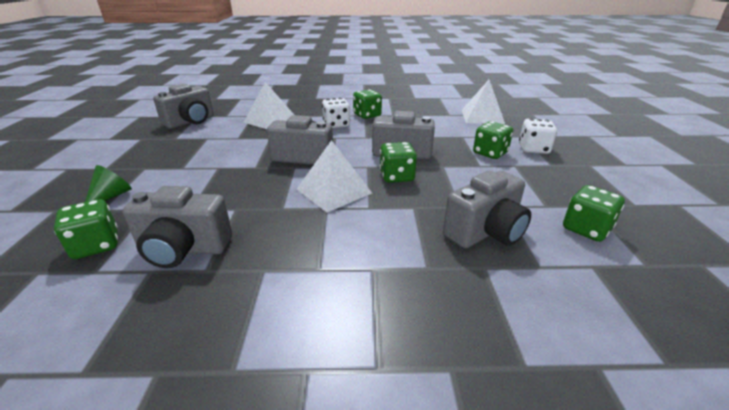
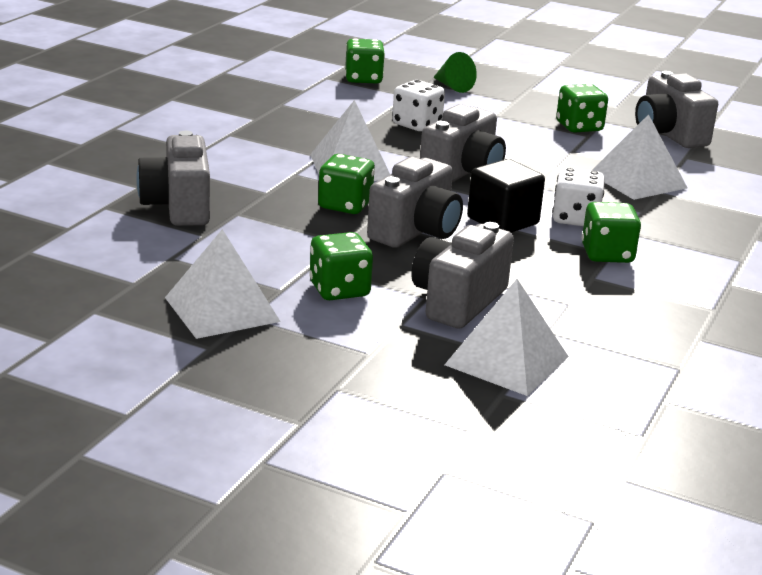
camera: 115 degrees right, 5 degrees down
(183, 249) = (320, 101): grey camera -> grey camera (458, 301)
(360, 137) = (503, 221): none -> black cube
(533, 149) = (312, 332): white dice -> white dice (417, 125)
(559, 172) = (222, 309): none -> white pyramid
(586, 229) = (107, 254): green dice -> green dice (579, 127)

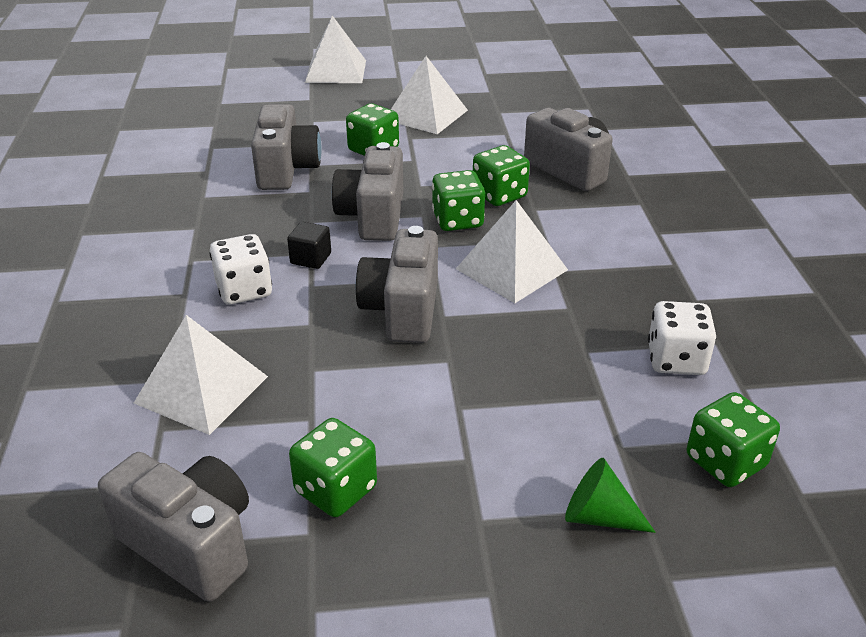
camera: 150 degrees right, 10 degrees up
(417, 125) = (534, 378): white dice -> white dice (676, 360)
(503, 221) = (311, 258): black cube -> black cube, size x0.58
(506, 360) = (224, 143): white pyramid -> white pyramid (336, 71)
(607, 254) = (193, 256): green dice -> green dice (499, 195)

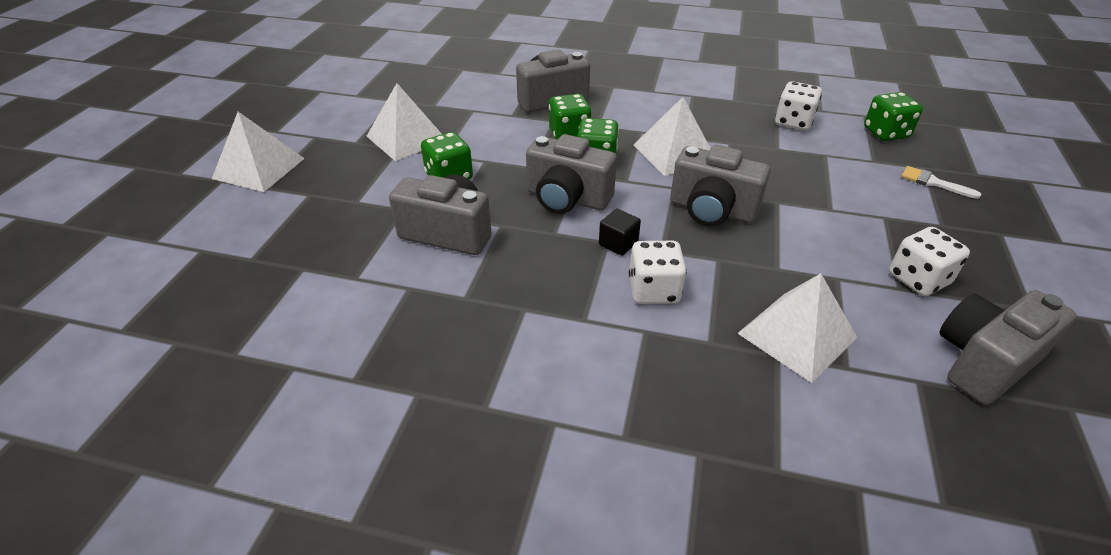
camera: 70 degrees left, 5 degrees up
(335, 490) = (918, 279): green dice -> white dice
(598, 516) = (933, 182): green cone -> white brush

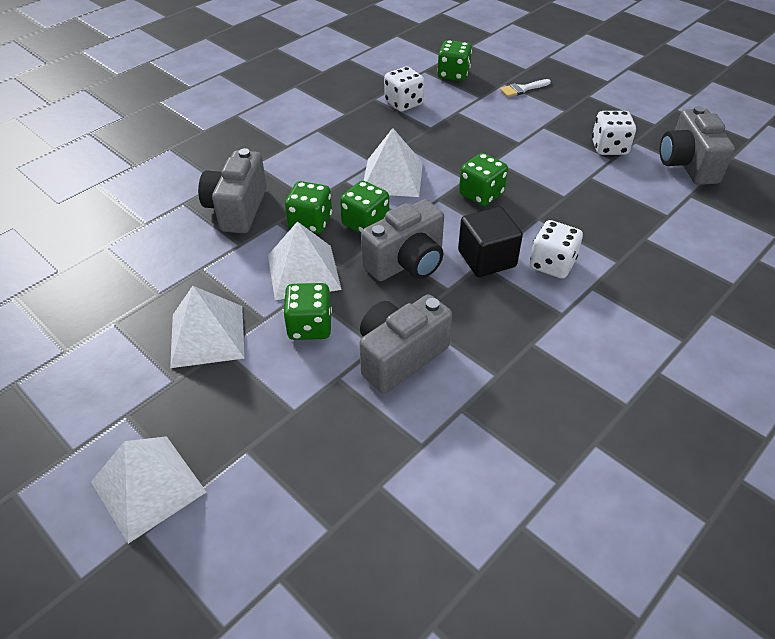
camera: 60 degrees left, 5 degrees up
(618, 243) = (487, 259): black cube -> black cube, size x1.72
(712, 210) = (481, 194): grey camera -> green dice
(796, 335) = (631, 221): white pyramid -> white pyramid (303, 272)

